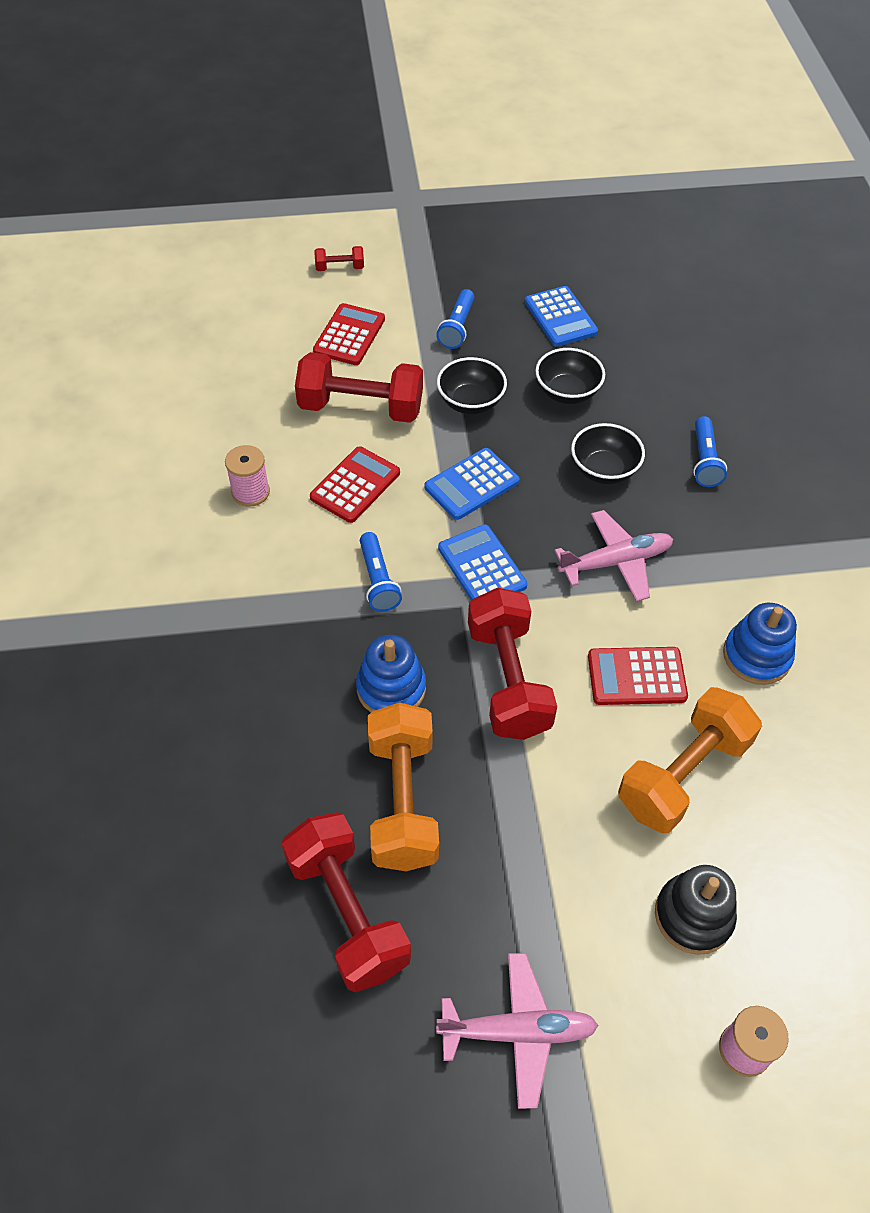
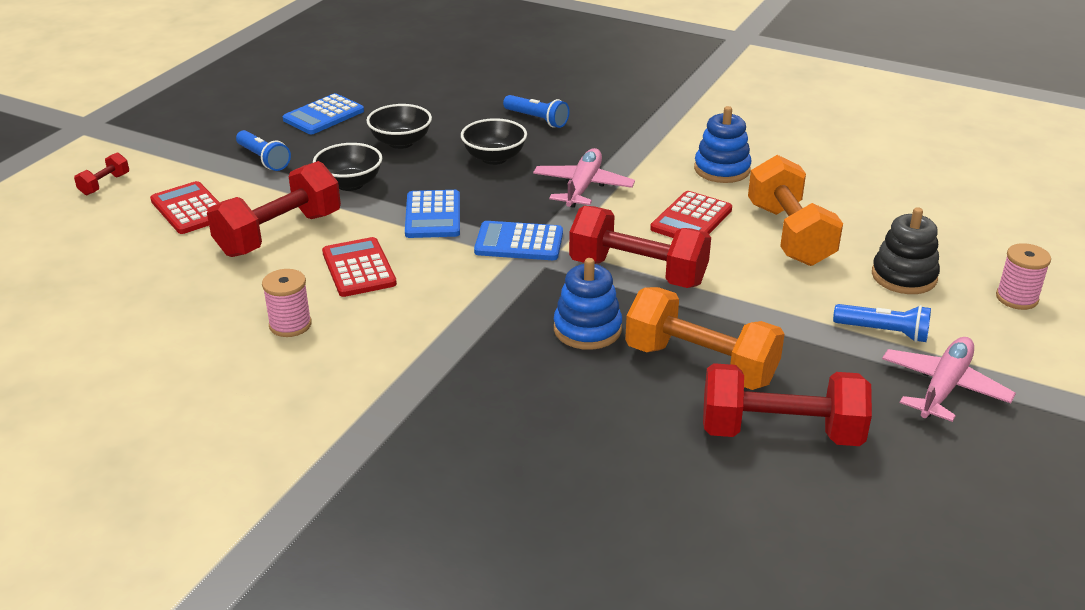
camera: 55 degrees left, 20 degrees down
(378, 580) = (472, 295): blue flashlight -> blue flashlight (883, 332)
(560, 317) = (323, 115): blue calculator -> blue calculator turned 120 degrees clockwise

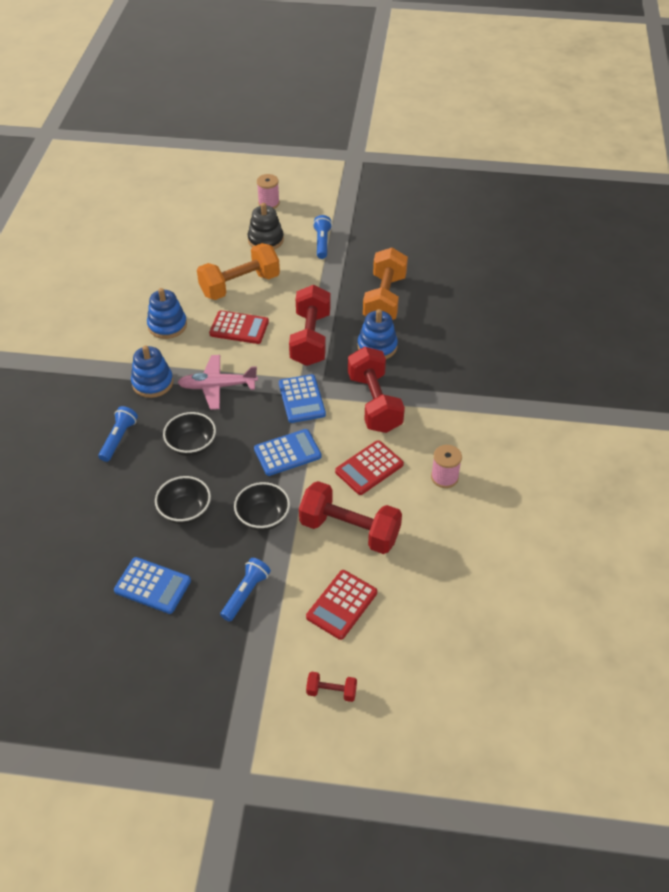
camera: 110 degrees left, 15 degrees up
(616, 148) = (152, 383): none -> blue stacking toy
(780, 433) = (421, 266): red dumbbell -> red dumbbell (374, 403)
(944, 387) = (358, 222): pink plane -> none

